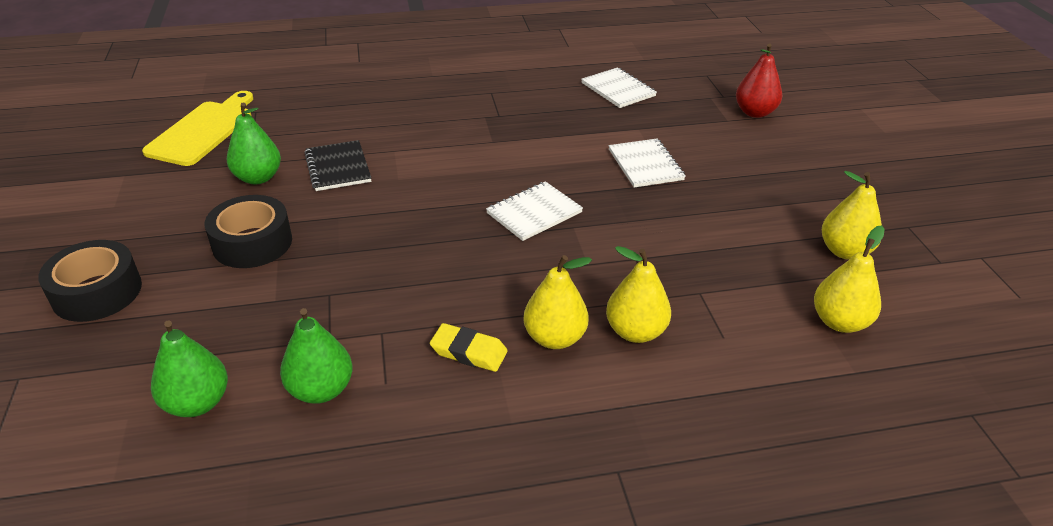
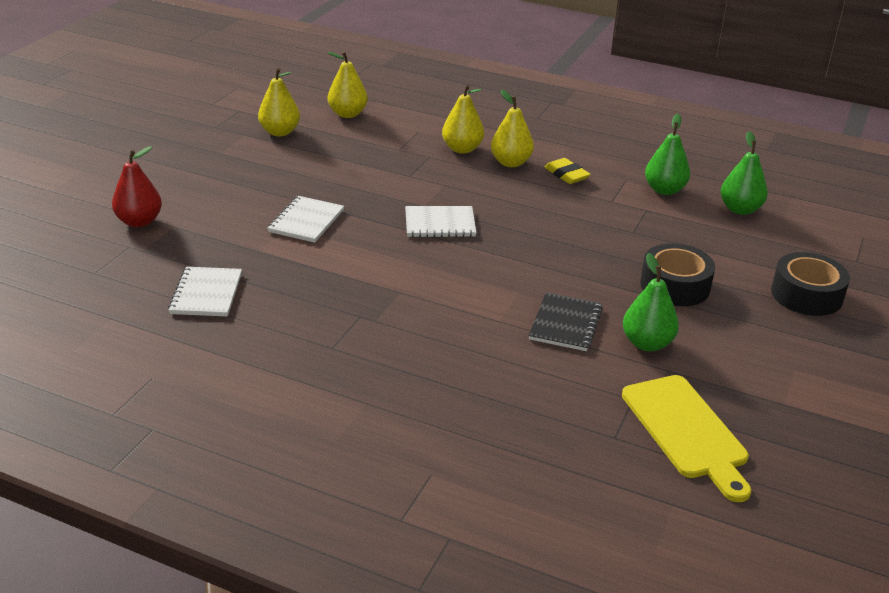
camera: 145 degrees left, 5 degrees down
(203, 131) = (686, 431): yellow cutting board -> yellow cutting board turned 75 degrees counterclockwise

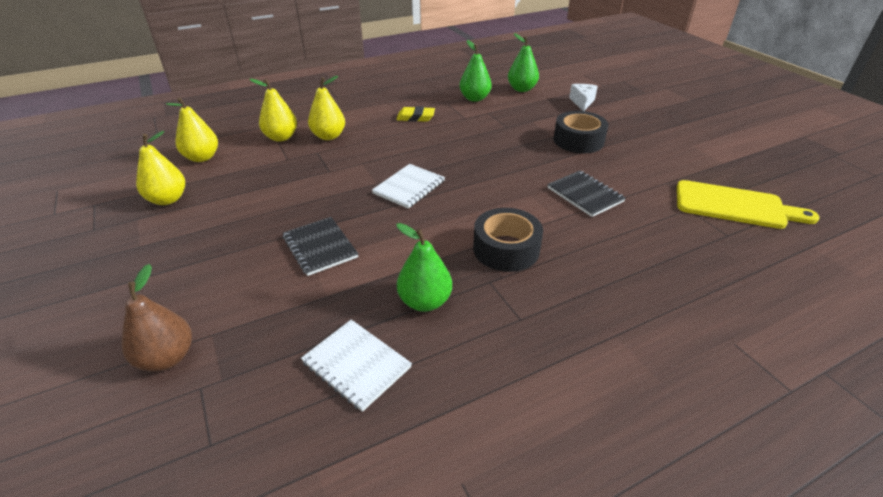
camera: 50 degrees left, 5 degrees up
(139, 221) = (167, 358): red pear -> brown pear
(306, 221) = (320, 247): white notebook -> black notebook
(511, 163) = (373, 128): yellow pear -> yellow pear (281, 137)
(647, 343) = (632, 177): green pear -> green pear (425, 301)
(777, 259) = (582, 102): none -> white cheese
(806, 295) = (623, 110): black tape -> black tape (506, 249)

